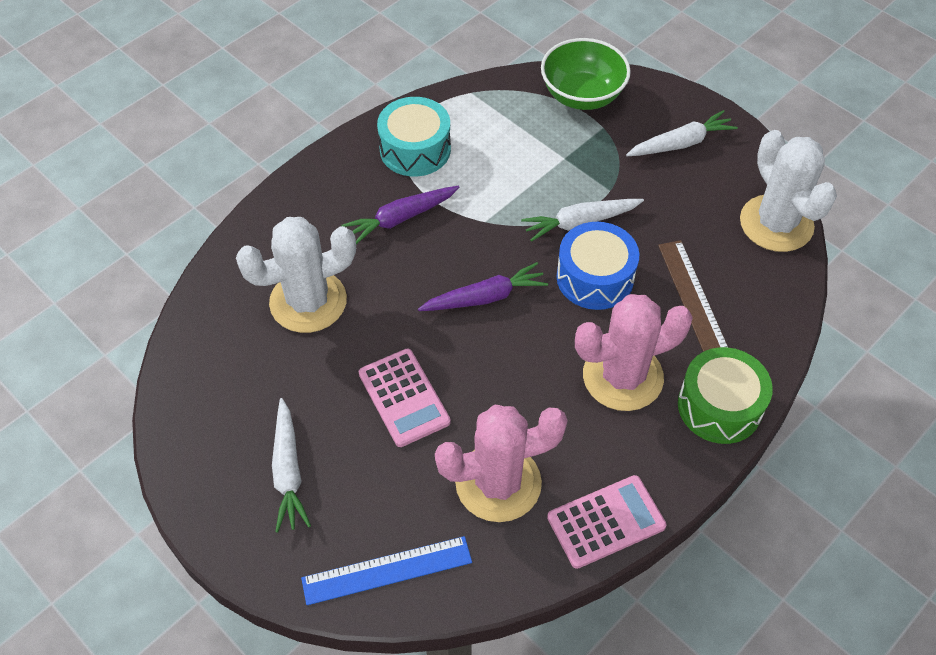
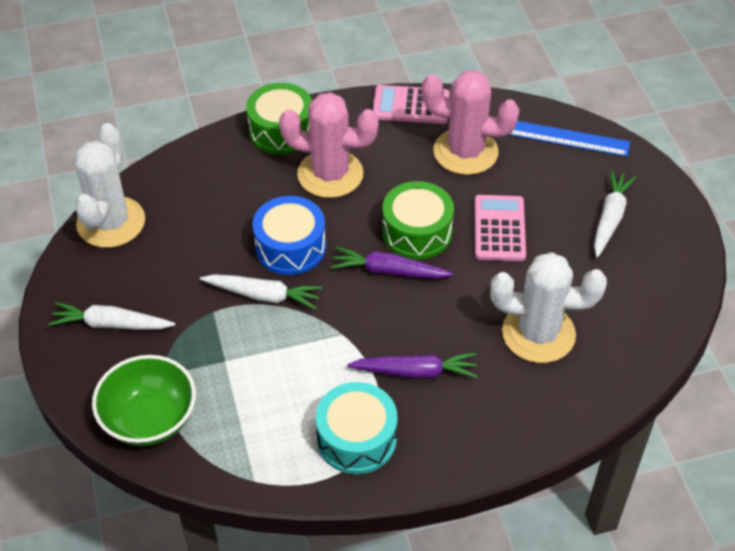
camera: 150 degrees left, 5 degrees down
(486, 352) = (417, 232): none -> green drum
(693, 298) = (231, 200): brown ruler -> none

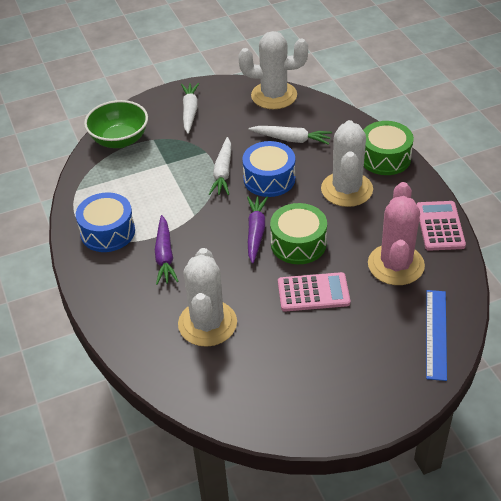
camera: 85 degrees right, 5 degrees down
(330, 174) = (346, 189): pink cactus -> white cactus
(356, 439) = (108, 232): turquoise drum -> blue drum
(610, 218) = (343, 367): white carrot -> white carrot (291, 139)

